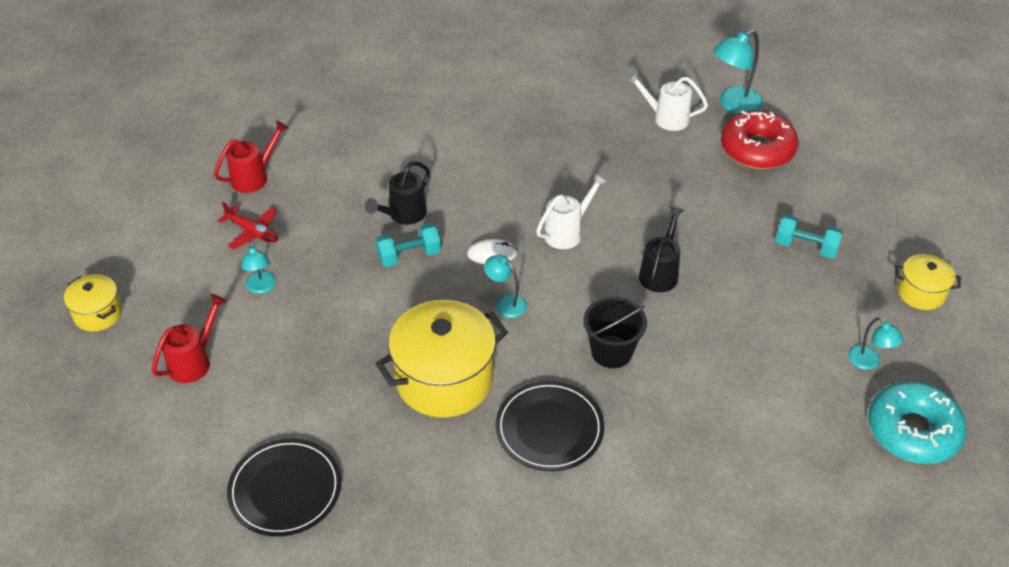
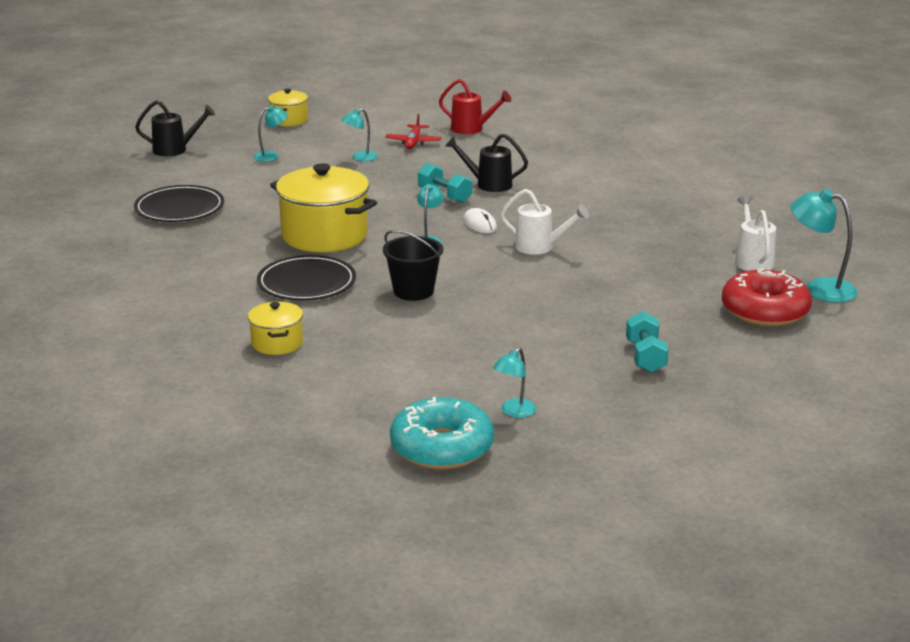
camera: 65 degrees right, 20 degrees down
(194, 361) = (271, 156): red watering can -> turquoise lamp
(660, 272) = (532, 294): black watering can -> black watering can (175, 150)
(921, 293) = (646, 429): yellow pot -> yellow pot (277, 343)

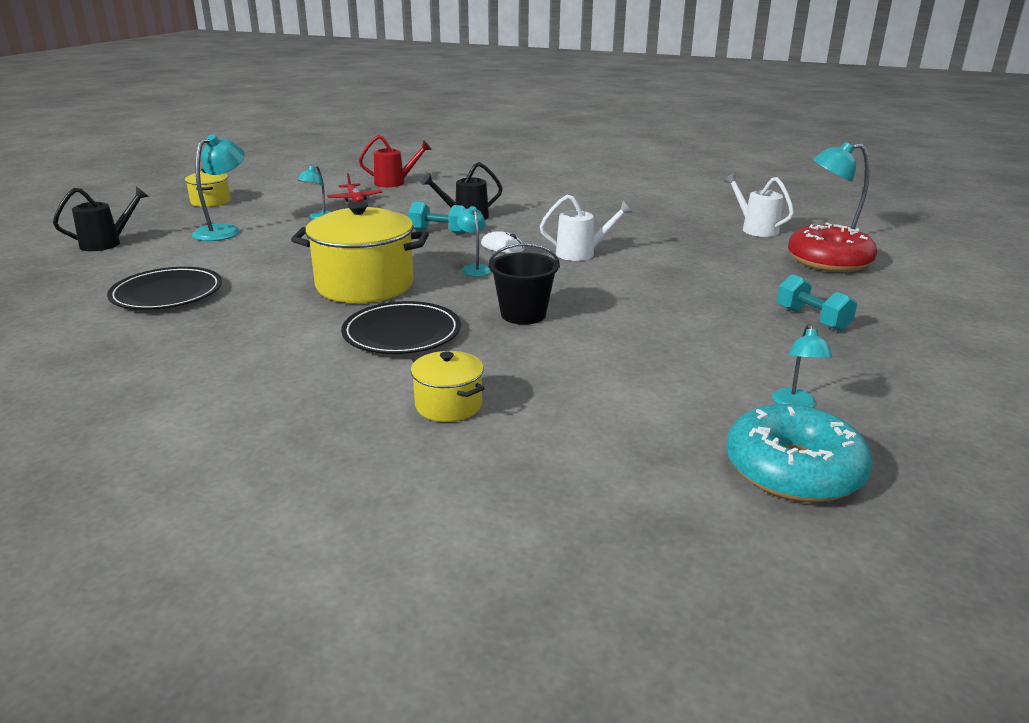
camera: 30 degrees left, 0 degrees up
(271, 156) = (224, 231): turquoise lamp -> turquoise lamp, size x1.68

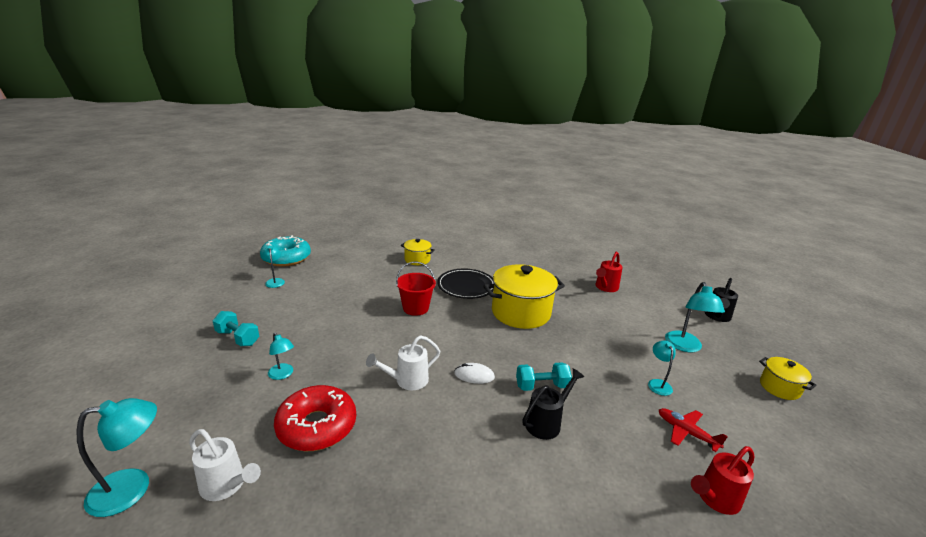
camera: 155 degrees right, 0 degrees up
(167, 293) = (605, 287): black plate -> red watering can
(474, 268) = (473, 342): turquoise lamp -> turquoise lamp (283, 375)
(523, 314) = (415, 308): black bucket -> red bucket
(829, 261) = (176, 424): red donut -> red donut (317, 426)

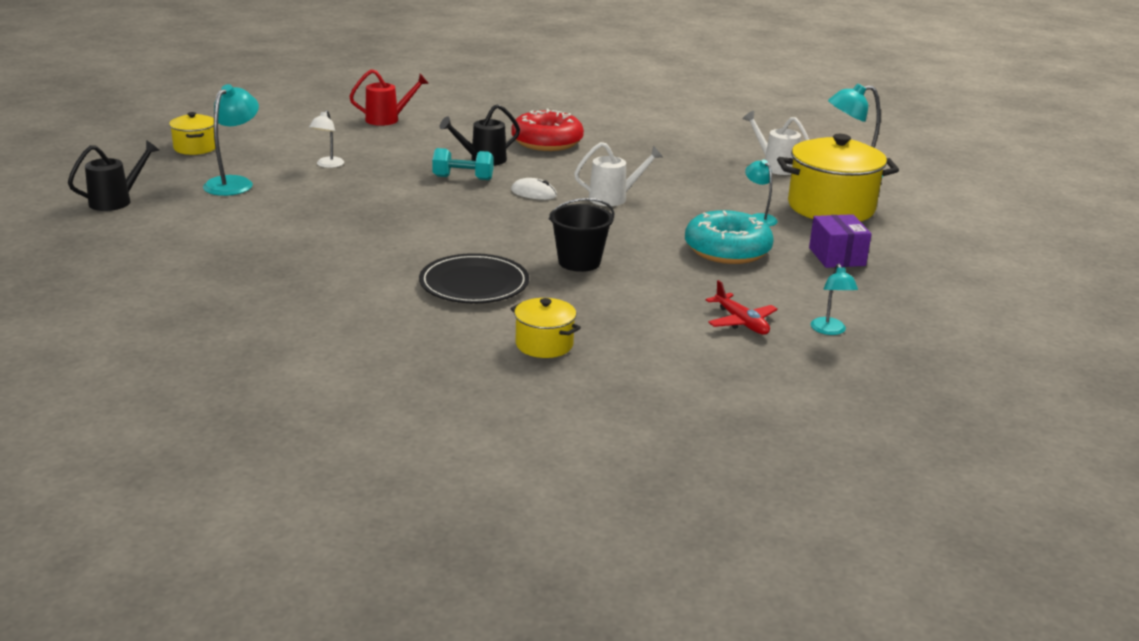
camera: 165 degrees left, 0 degrees up
(237, 338) = (837, 257): turquoise dumbbell -> purple box
(286, 258) = (833, 379): turquoise donut -> turquoise donut (727, 250)
(317, 426) = (709, 183): red donut -> red donut (547, 142)
(415, 308) = (579, 262): red bucket -> black bucket
(520, 312) = (415, 239): yellow pot -> yellow pot (831, 207)
(605, 287) = (222, 254): red watering can -> none
(658, 383) = (328, 165): turquoise lamp -> white lamp
(686, 432) = (354, 141): red plane -> red plane (741, 322)

